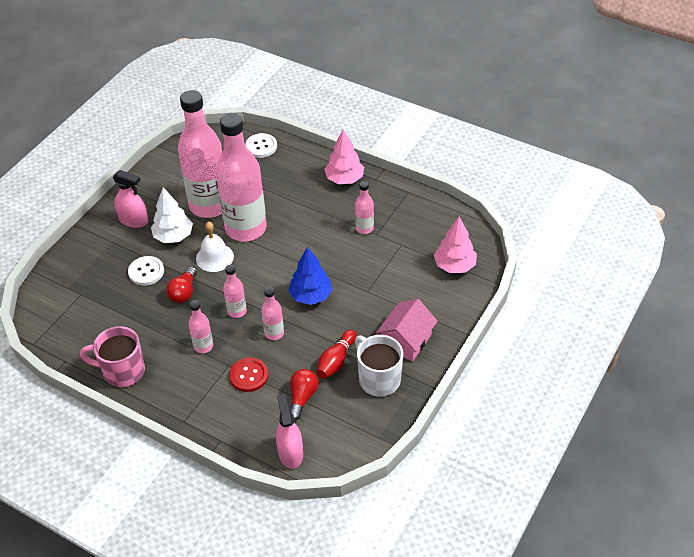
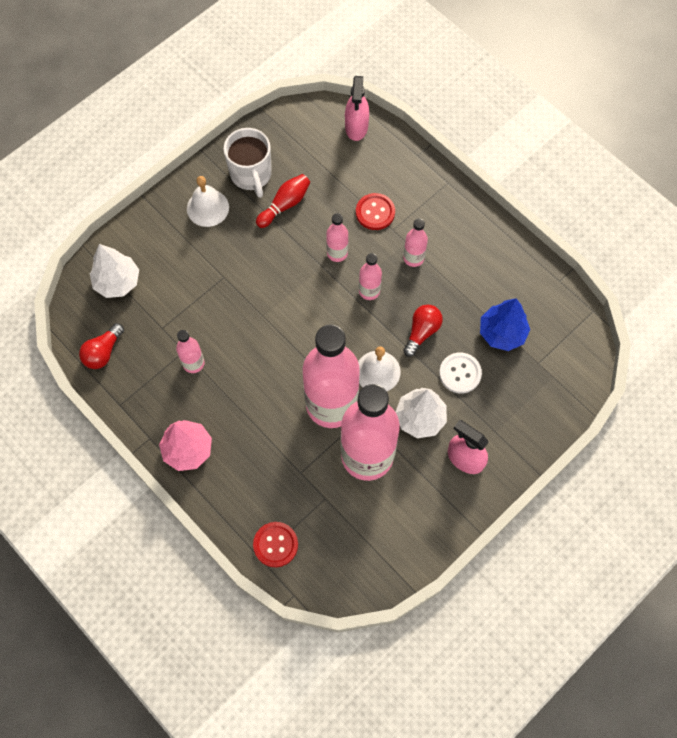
camera: 165 degrees left, 20 degrees up
(122, 371) = (501, 252): pink mug -> none
(261, 146) = (275, 544): white button -> red button
(302, 397) = (330, 176): red light bulb -> red light bulb (103, 352)
(311, 296) = (285, 288): blue tree -> blue tree (502, 333)
(406, 340) = (207, 208): pink house -> white bell
(454, 266) = (117, 282): pink tree -> white tree

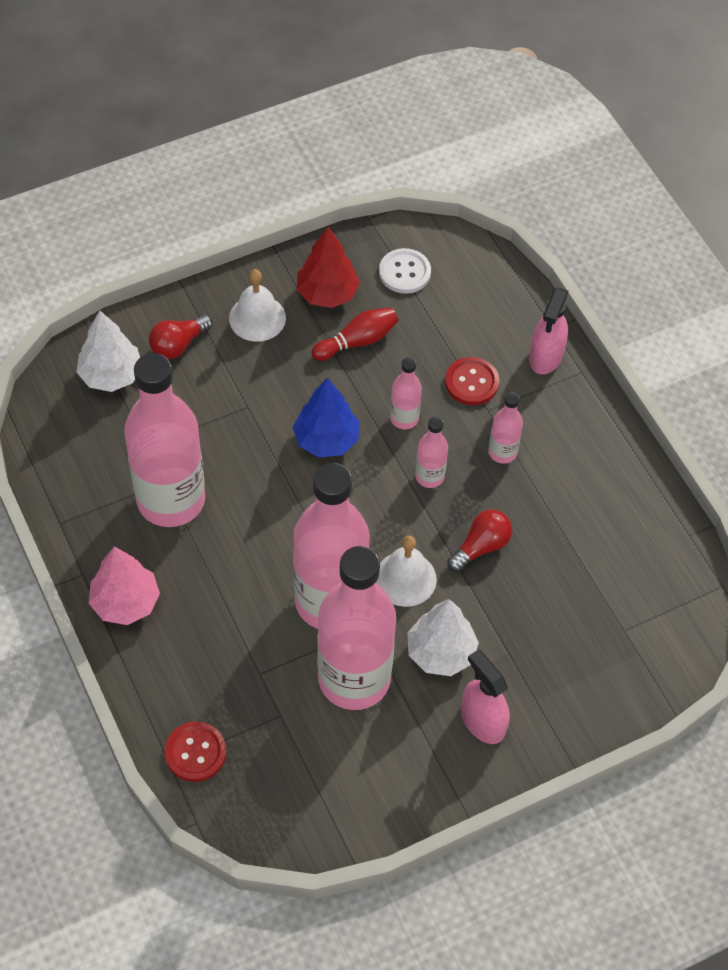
camera: 15 degrees right, 10 degrees down
(103, 352) = (62, 454): red light bulb -> red light bulb (178, 344)
(193, 363) = (171, 500): pink bottle -> pink bottle, size x2.31
(251, 175) = (327, 293): white mug -> red tree
(356, 127) = (484, 272): pink spray bottle -> pink spray bottle (546, 356)
(460, 373) = (513, 612): white button -> white button (404, 272)
(502, 333) = (588, 578): blue tree -> blue tree (326, 440)

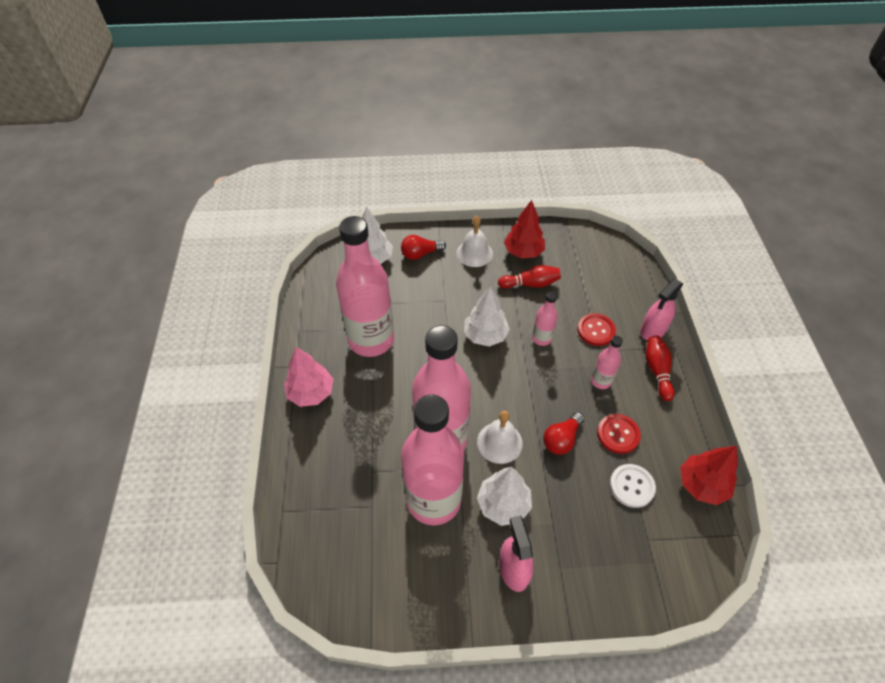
camera: 25 degrees right, 5 degrees down
(195, 752) = (302, 510): red button -> red button (618, 434)
(326, 440) = (485, 335): blue tree -> white tree
(404, 272) = (577, 254): white button -> white button (631, 486)
(429, 476) = (544, 380): pink bottle -> none
(481, 547) = (561, 439): red light bulb -> red light bulb turned 150 degrees clockwise
(569, 413) = (657, 371): none -> red bowling pin
(665, 543) = (702, 485): none -> red tree

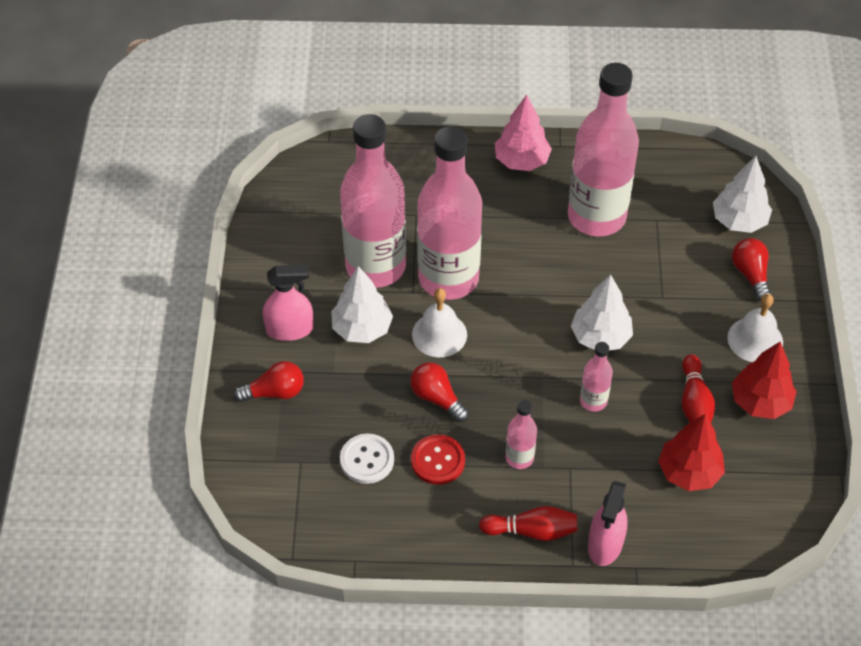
camera: 95 degrees right, 0 degrees up
(585, 573) = (274, 392): none -> red light bulb
(596, 330) = (606, 469): red button -> none
(653, 330) = (605, 544): pink spray bottle -> pink spray bottle turned 120 degrees counterclockwise
(702, 485) = (359, 537): red tree -> red tree (689, 472)

